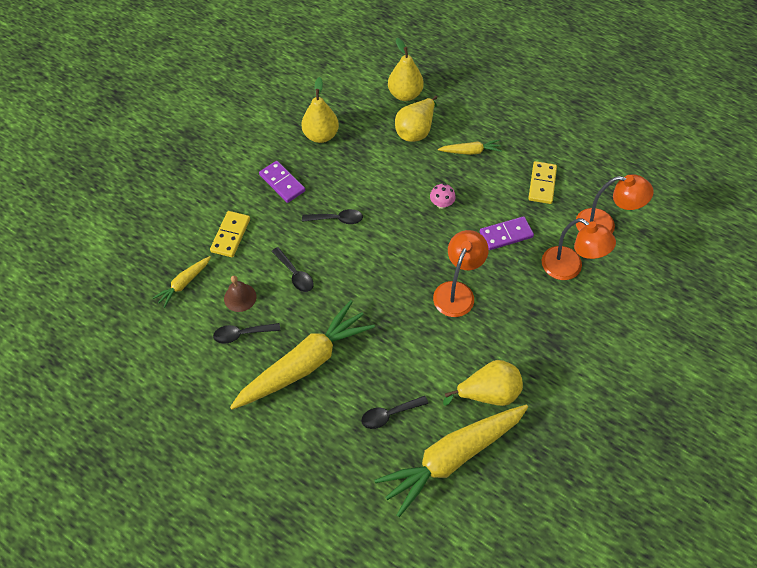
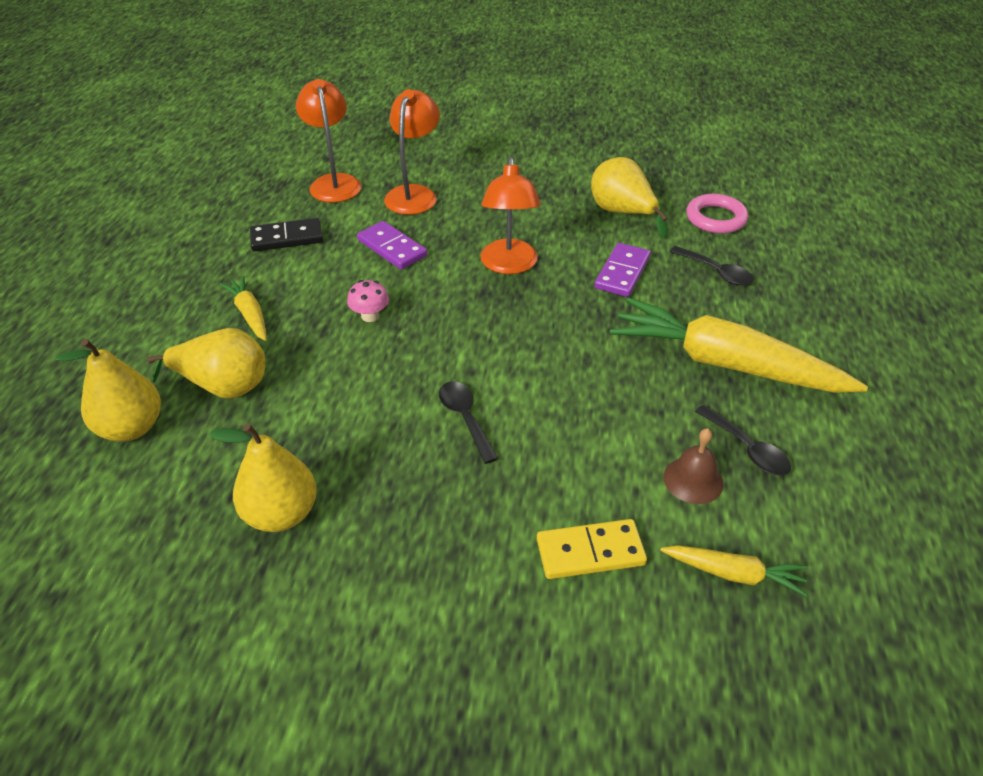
camera: 115 degrees left, 15 degrees down
(282, 183) = (428, 525): purple domino -> purple domino (622, 273)
(295, 274) = (601, 429): black spoon -> none
(452, 457) = (716, 218): yellow carrot -> pink ring
(457, 291) = (509, 265): orange lamp -> orange lamp turned 90 degrees counterclockwise
(542, 184) = (287, 238): yellow domino -> black domino

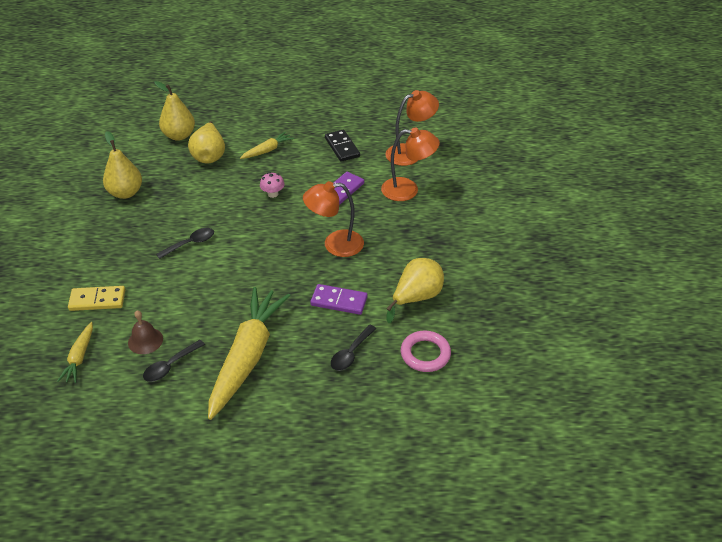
camera: 80 degrees right, 0 degrees up
(590, 551) = (97, 300): yellow domino -> yellow domino turned 75 degrees counterclockwise

